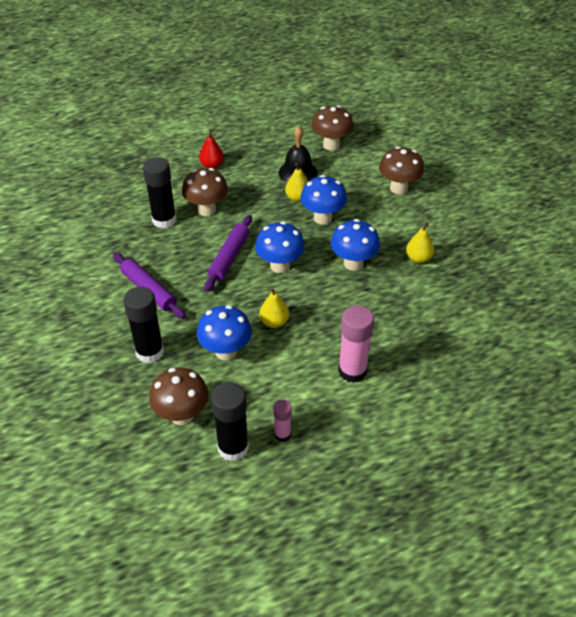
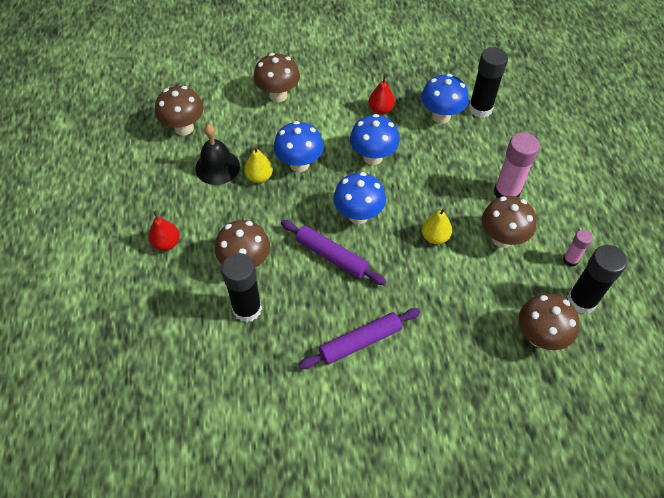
camera: 75 degrees left, 10 degrees up
(150, 352) = (452, 354): black glue stick -> black glue stick (480, 109)
(226, 351) = (465, 285): blue mushroom -> blue mushroom (441, 116)
(290, 373) = (502, 238): none -> brown mushroom
(418, 258) = (381, 110): yellow pear -> red pear

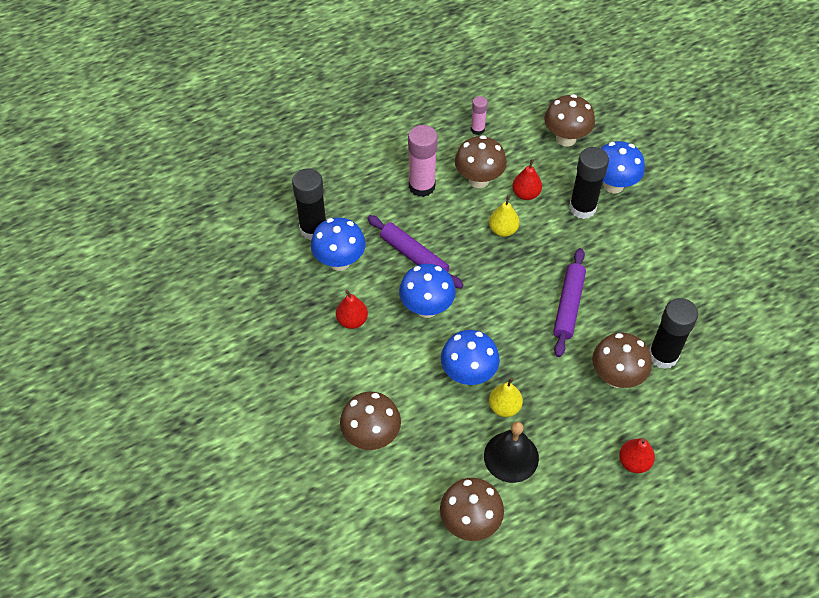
camera: 110 degrees left, 0 degrees up
(358, 215) = (509, 298): blue mushroom -> blue mushroom (613, 185)
(360, 342) = (642, 257): purple rolling pin -> purple rolling pin (414, 256)
(473, 271) = (526, 194): none -> red pear
(581, 301) = (516, 117): black glue stick -> black glue stick (582, 208)

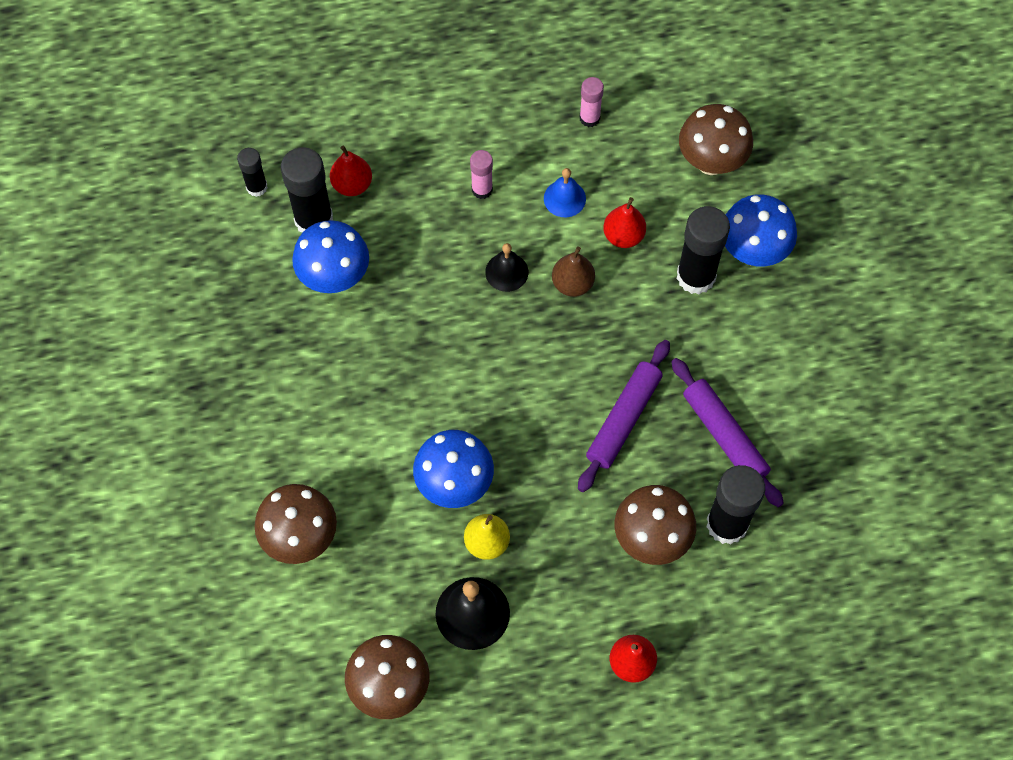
camera: 15 degrees right, 10 degrees up
(267, 217) = (257, 187): none -> black glue stick
(352, 320) = (325, 368): red pear -> red pear (352, 184)
(414, 256) = (437, 294): purple rolling pin -> purple rolling pin (725, 436)
(422, 186) = (482, 189): pink glue stick -> pink glue stick, size x0.55
(426, 308) = (430, 374): blue mushroom -> none
(456, 232) = (506, 272): none -> black bell
(478, 180) = (564, 198): brown mushroom -> blue bell
(503, 230) = (572, 283): yellow pear -> brown pear

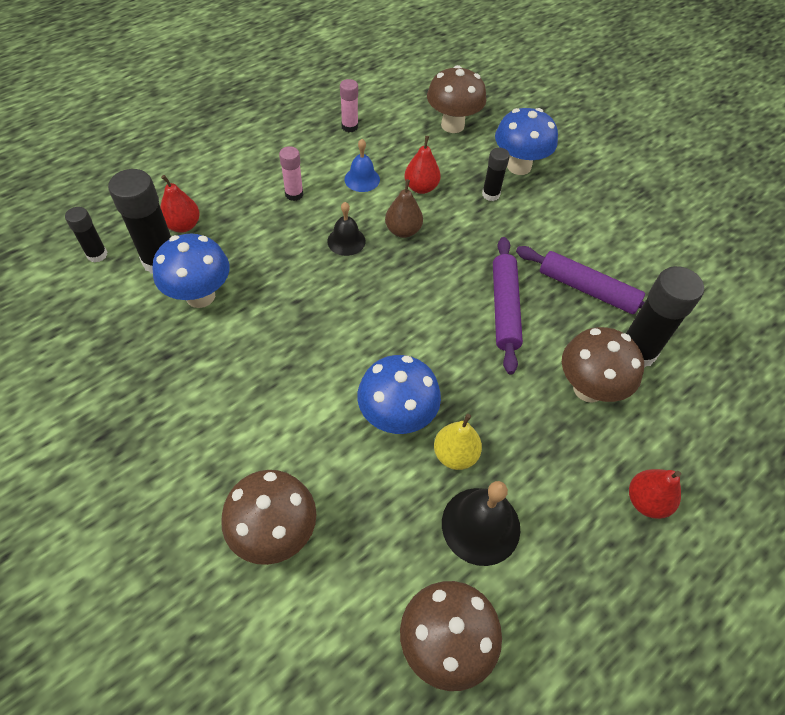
camera: 30 degrees left, 10 degrees down
(696, 276) = (490, 194): black glue stick -> black glue stick, size x0.55

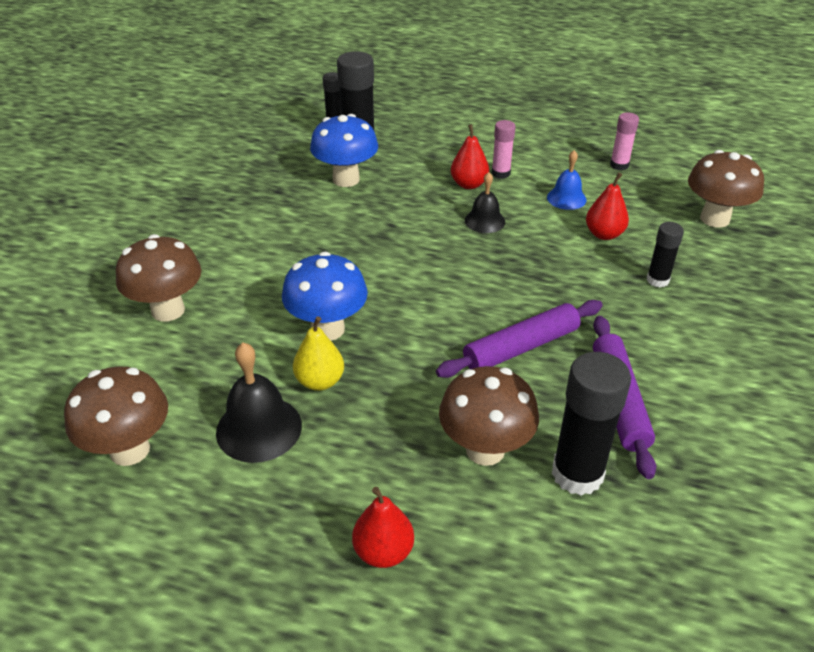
camera: 60 degrees right, 15 degrees down
(183, 225) = (403, 141): red pear -> red pear (469, 184)
(403, 230) = (537, 246): brown pear -> none
(519, 166) = (725, 283): blue mushroom -> none

